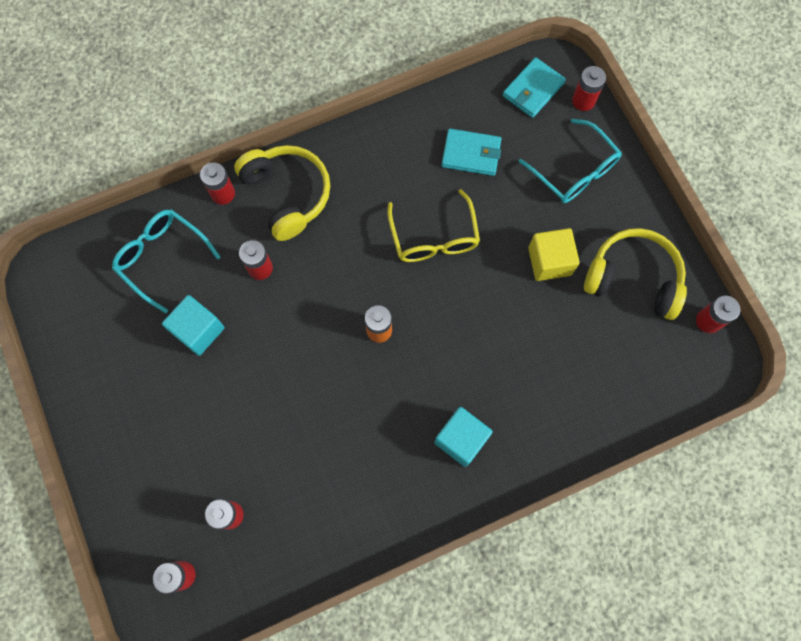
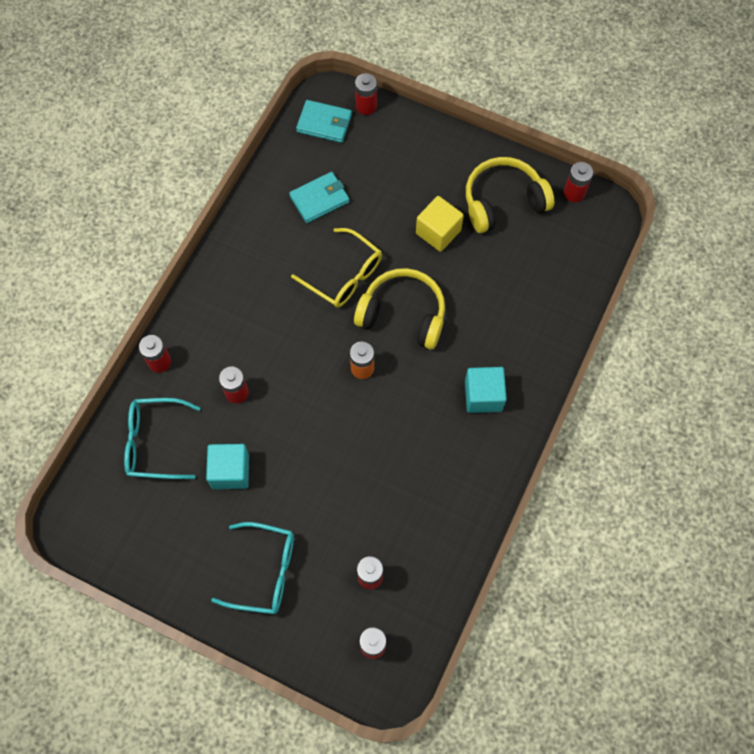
camera: 40 degrees left, 5 degrees down
(287, 195) = (210, 326): yellow headphones -> yellow headphones (403, 315)
(533, 90) = (324, 123): turquoise wallet -> turquoise wallet turned 75 degrees counterclockwise
(574, 171) = (402, 158): turquoise glasses -> turquoise glasses (265, 571)

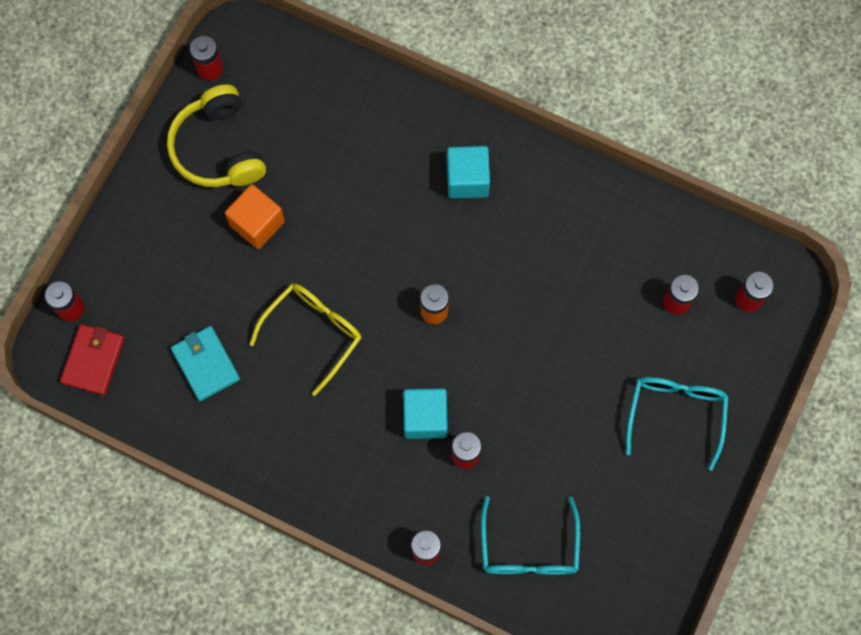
camera: 90 degrees left, 5 degrees up
(230, 471) = (562, 457): turquoise cube -> turquoise cube (425, 418)
(324, 123) = (93, 360): turquoise wallet -> red wallet
(403, 315) = (366, 265): yellow headphones -> none
(438, 232) = (257, 223): yellow cube -> orange cube

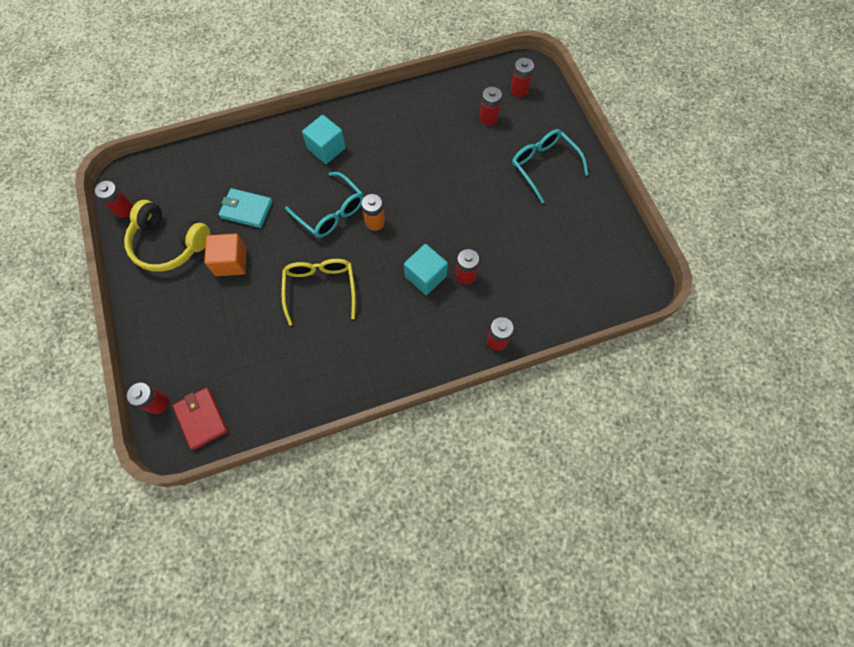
camera: 45 degrees left, 5 degrees down
(206, 364) = (274, 359): turquoise wallet -> turquoise wallet (246, 210)
(529, 549) = (546, 290): turquoise glasses -> turquoise glasses (331, 212)

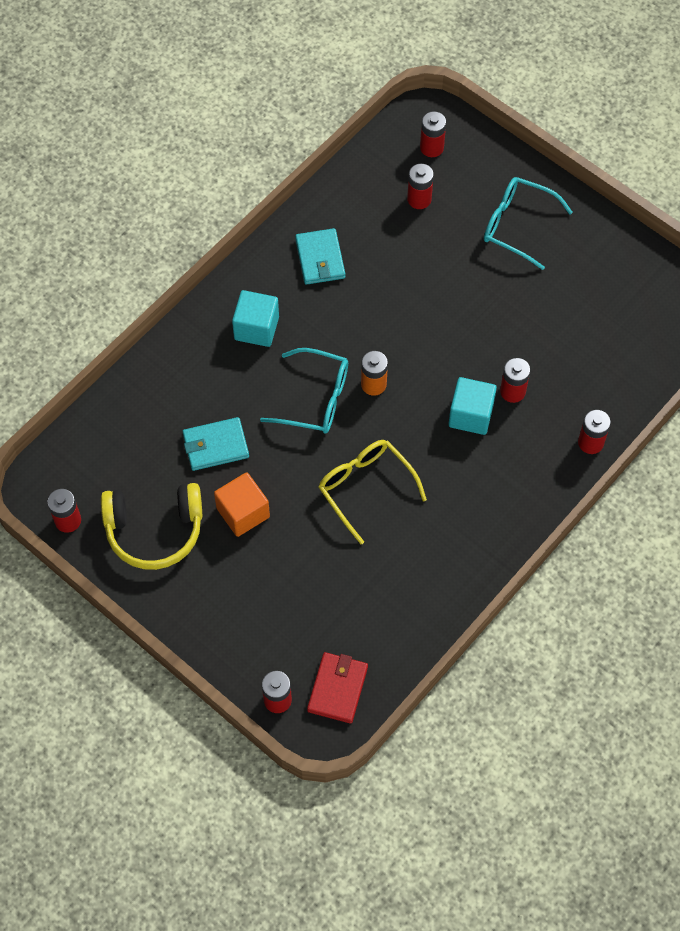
camera: 30 degrees left, 5 degrees down
(201, 419) = (337, 689): red wallet -> red wallet turned 75 degrees clockwise
(398, 125) = (320, 258): none -> turquoise wallet

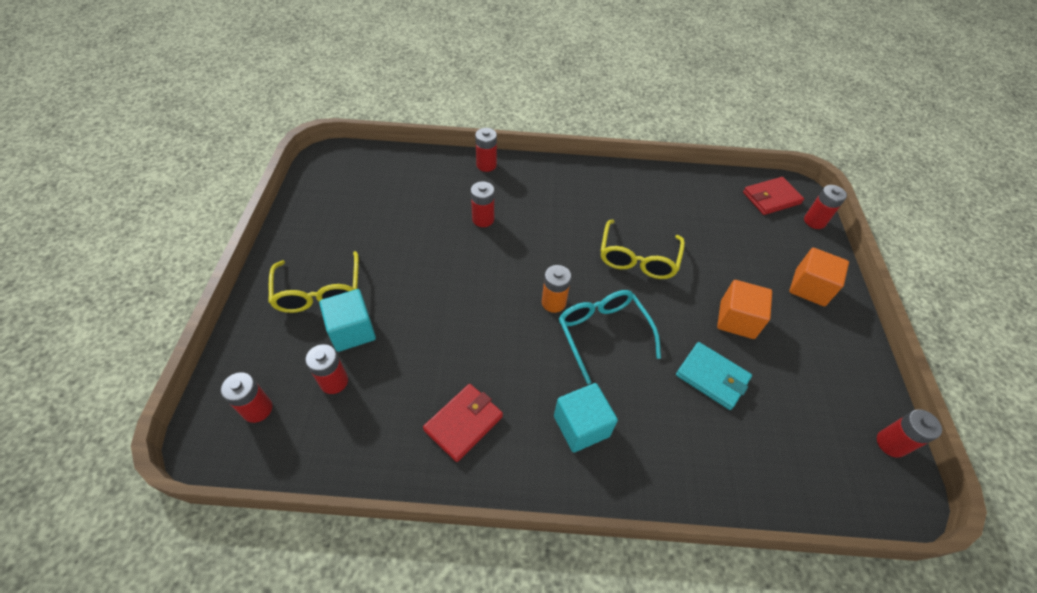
camera: 130 degrees left, 10 degrees down
(154, 530) = (817, 370): yellow headphones -> none
(219, 608) = (809, 287): none -> orange cube
(320, 258) = (463, 423): turquoise wallet -> red wallet
(471, 415) = (523, 232): turquoise cube -> turquoise cube (352, 331)
(517, 225) = (319, 292): turquoise glasses -> yellow glasses

